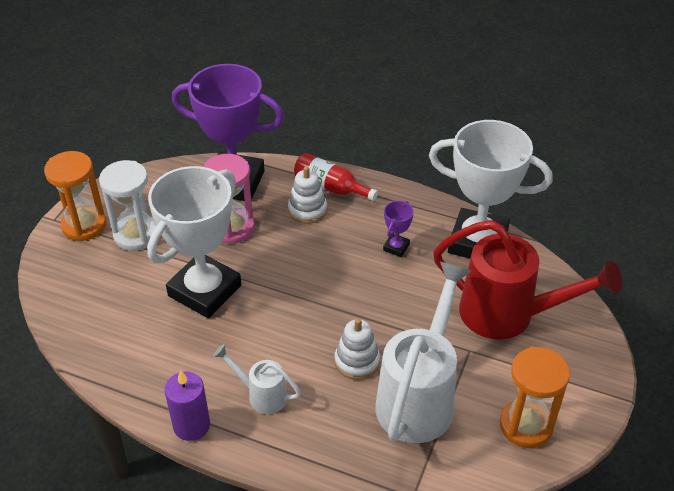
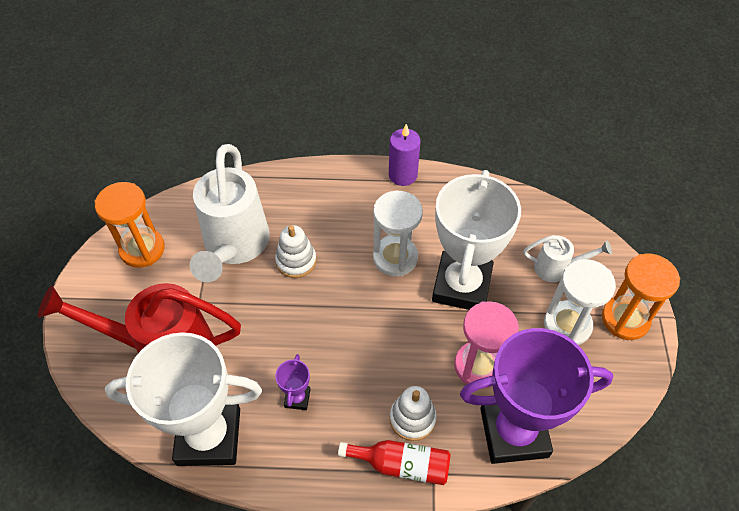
camera: 160 degrees right, 10 degrees up
(253, 334) = (395, 258): none -> white hourglass
(262, 395) = (362, 211): white watering can -> white watering can (557, 268)

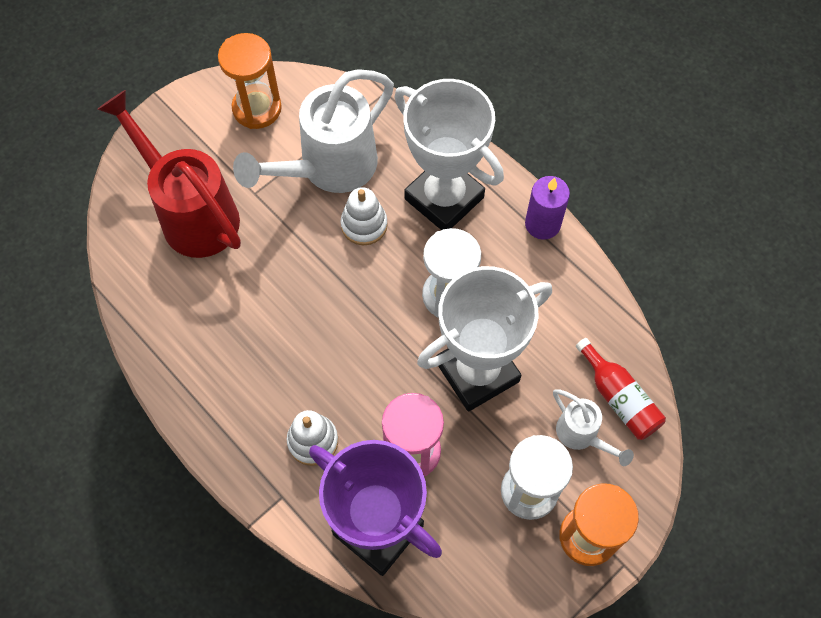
camera: 45 degrees right, 10 degrees up
(209, 436) = (156, 310): white trophy -> white trophy (444, 198)
(297, 398) = (246, 341): purple trophy -> none
(401, 465) = (266, 467): red bottle -> red bottle (619, 398)

